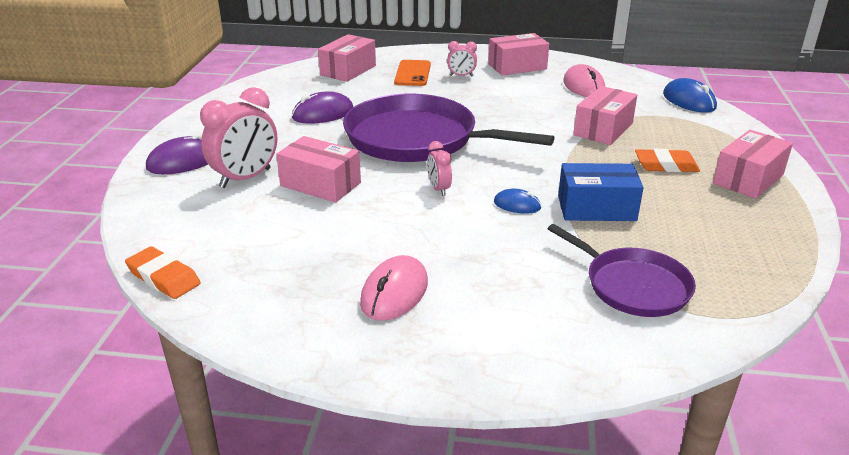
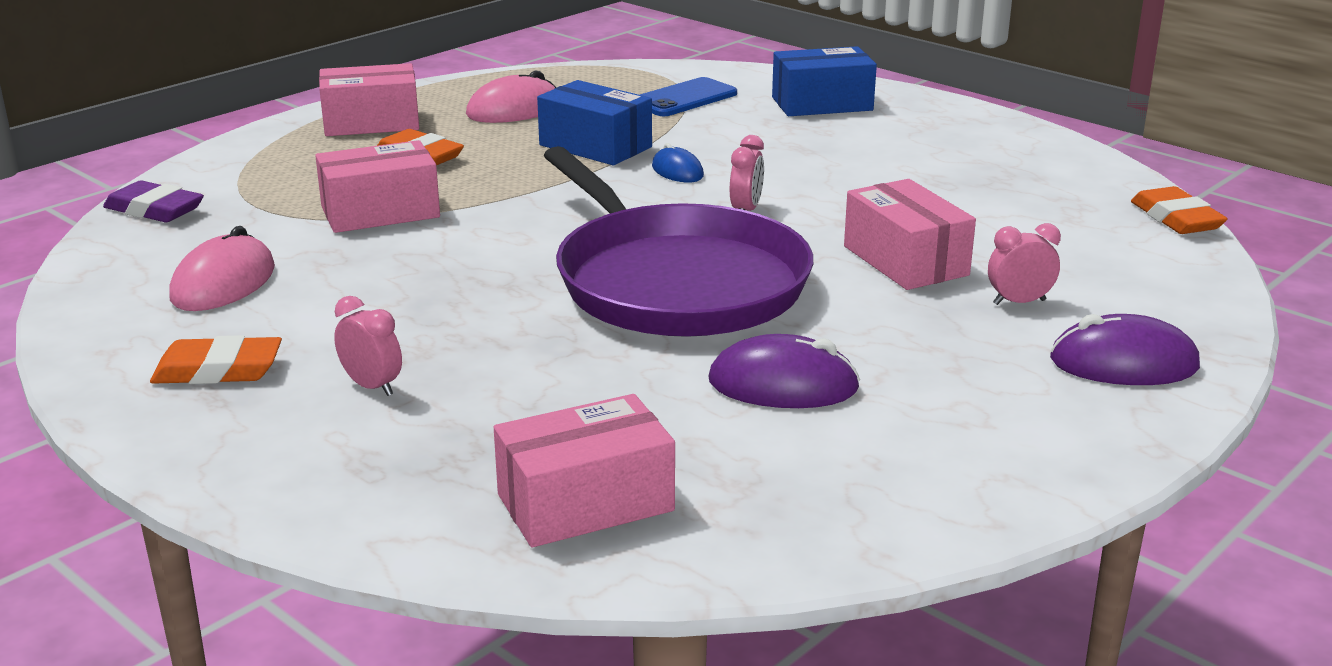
camera: 145 degrees left, 5 degrees down
(245, 178) = (1019, 302): pink clock -> pink clock, size x0.52
(394, 293) = (917, 146): pink mouse -> pink mouse (514, 110)
(413, 73) = (457, 432): orange phone -> none
(517, 66) = (218, 370): pink box -> orange eraser
(525, 326) = (822, 104): none -> blue box
(632, 286) = (684, 98): purple pan -> blue phone
(689, 101) = (154, 209): blue mouse -> purple eraser

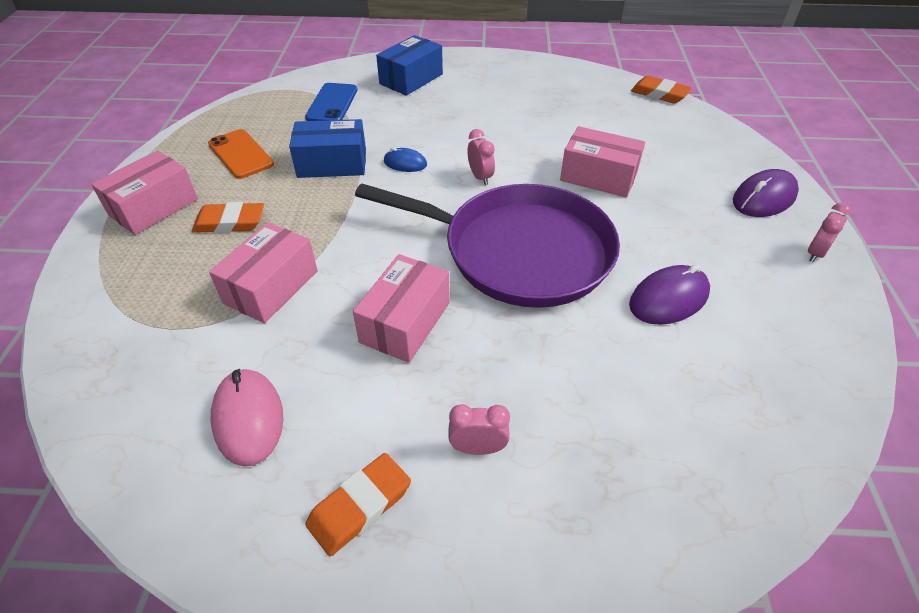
camera: 40 degrees left, 20 degrees up
(154, 209) = (89, 376): purple eraser -> none
(514, 110) = (240, 154): pink mouse -> orange phone
(585, 502) = (710, 457): pink box -> pink box (405, 322)
(1019, 302) = (678, 180): pink clock -> pink clock (815, 253)

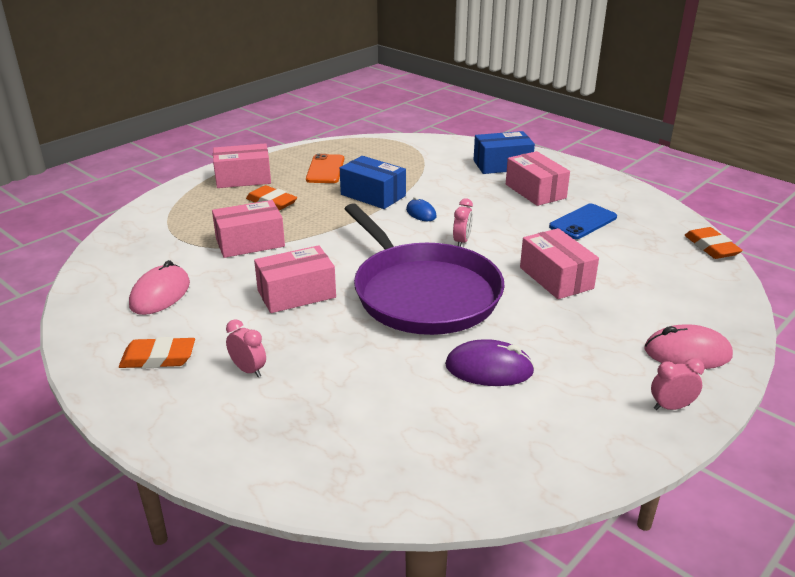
camera: 40 degrees right, 15 degrees down
(332, 103) = (422, 161): blue phone -> blue phone (583, 222)
(473, 95) = (535, 191): none -> pink box
(764, 198) = (687, 353): purple mouse -> pink mouse

